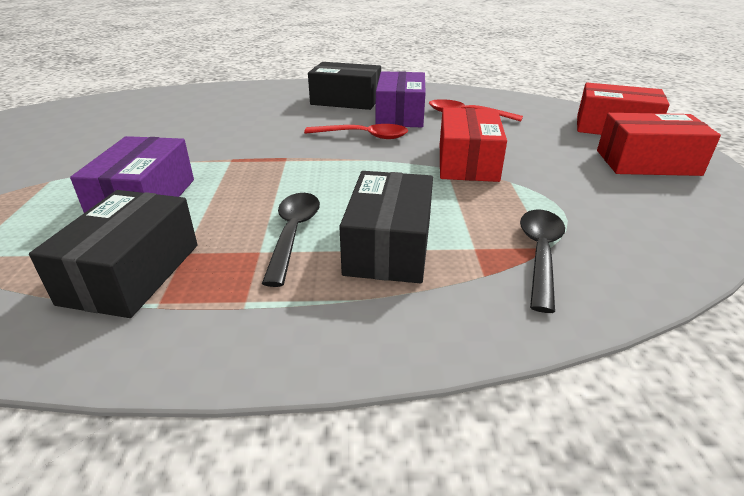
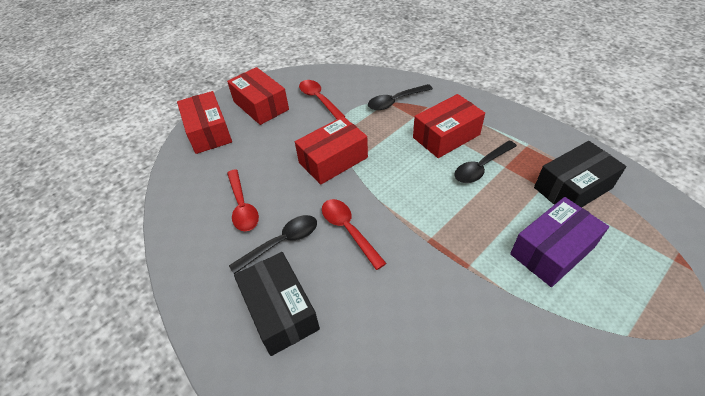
camera: 130 degrees left, 15 degrees up
(389, 246) = (446, 136): black box -> red box
(400, 115) = (282, 242): purple box -> black spoon
(622, 200) = (319, 99): none -> red spoon

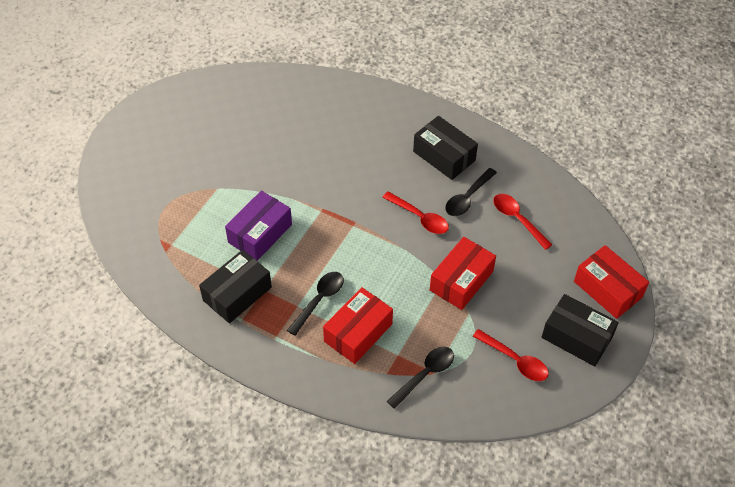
camera: 160 degrees right, 5 degrees up
(261, 105) = (576, 337): red box -> black box

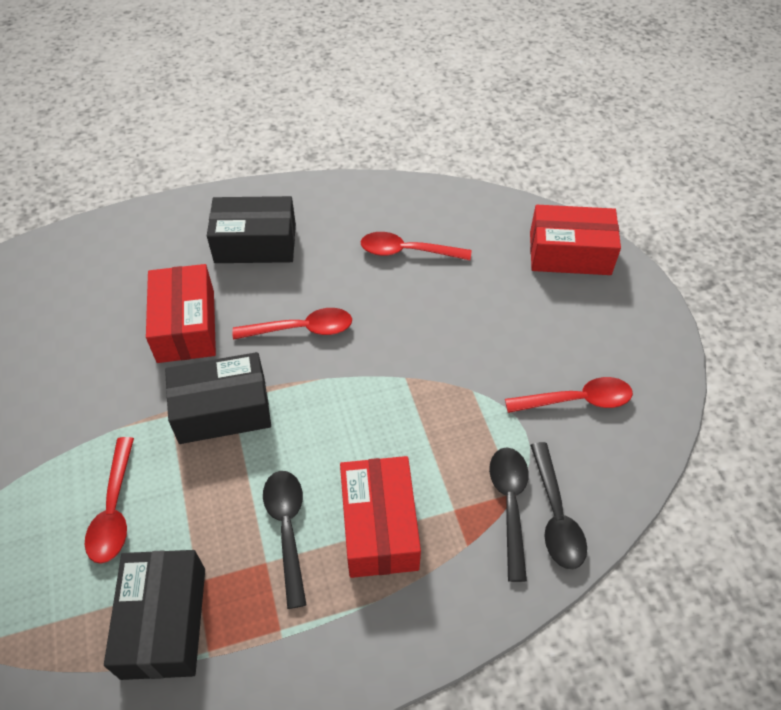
camera: 45 degrees left, 0 degrees up
(260, 233) = (114, 510): purple box -> red spoon
(461, 281) = (425, 362): red box -> red box (186, 326)
(467, 198) = (331, 268): black spoon -> black spoon (556, 515)
(576, 337) = (601, 324): black box -> black box (222, 410)

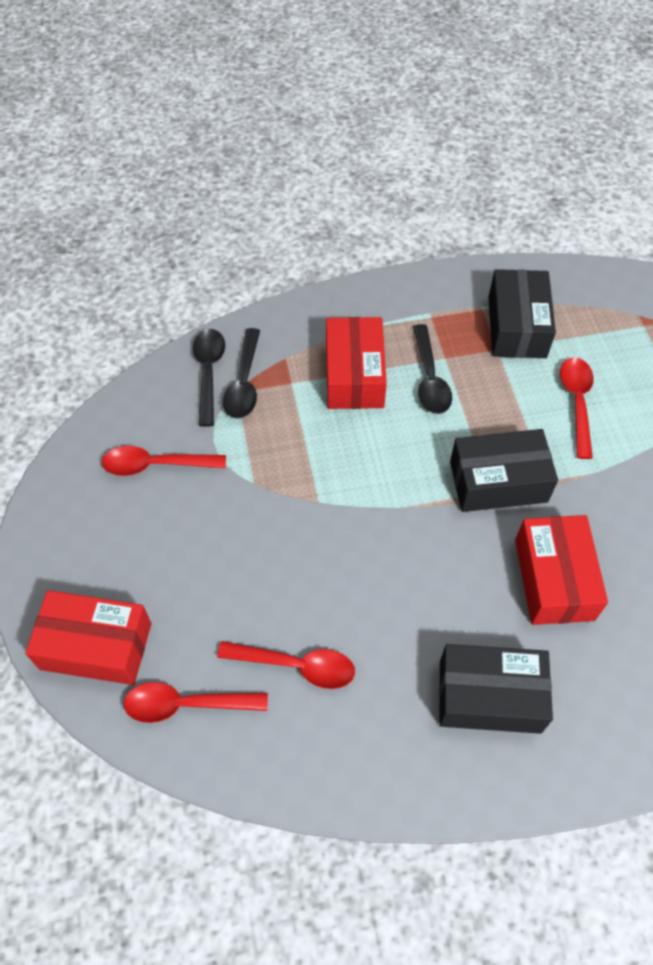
camera: 175 degrees left, 5 degrees up
(302, 329) = (424, 565): red spoon -> red spoon (186, 704)

